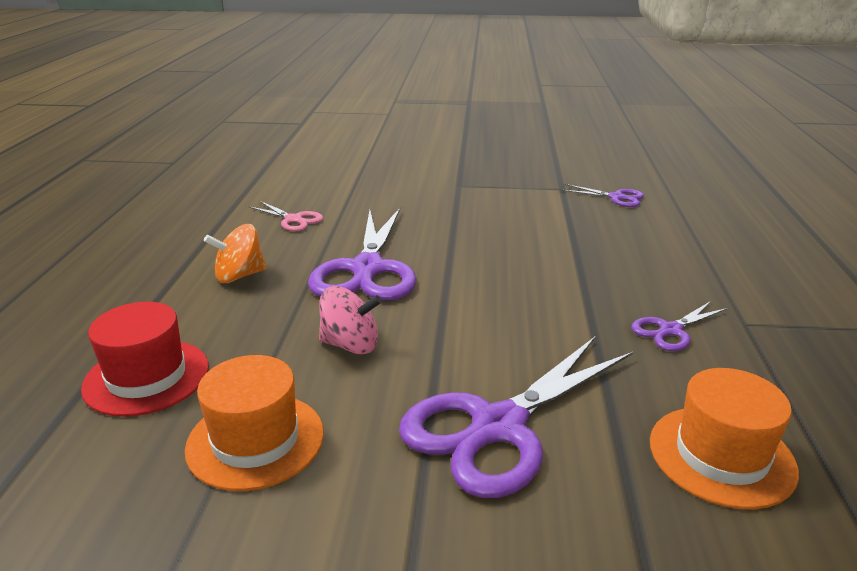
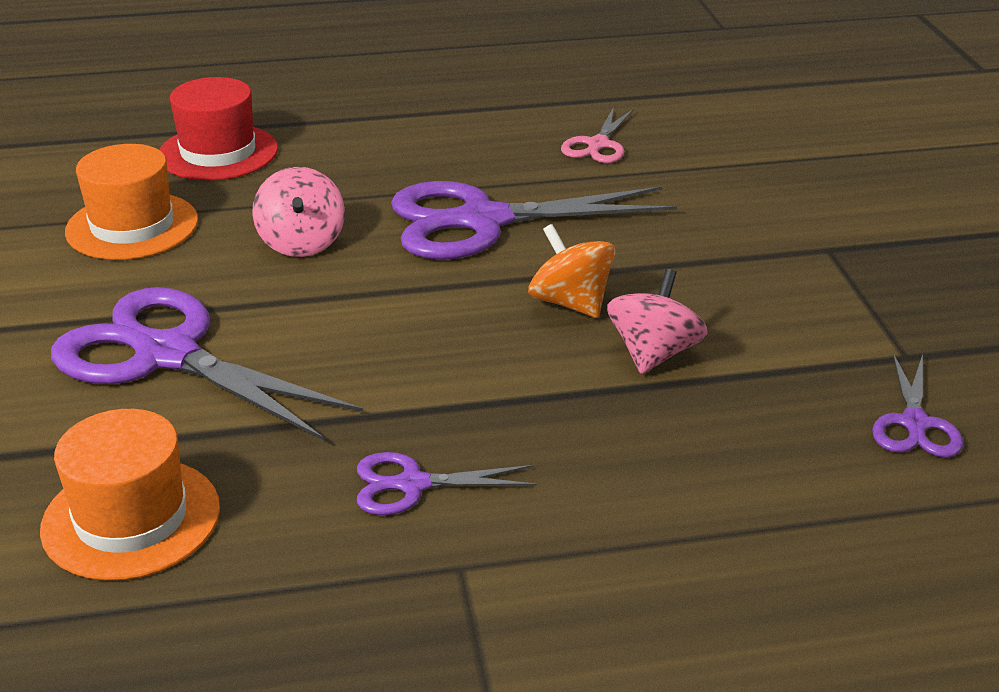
camera: 75 degrees right, 5 degrees up
(239, 276) = (427, 147): orange spinning top -> orange spinning top (570, 303)
(545, 242) = (654, 354): none -> pink spinning top
(670, 330) = (412, 485): purple scissors -> purple scissors turned 45 degrees counterclockwise

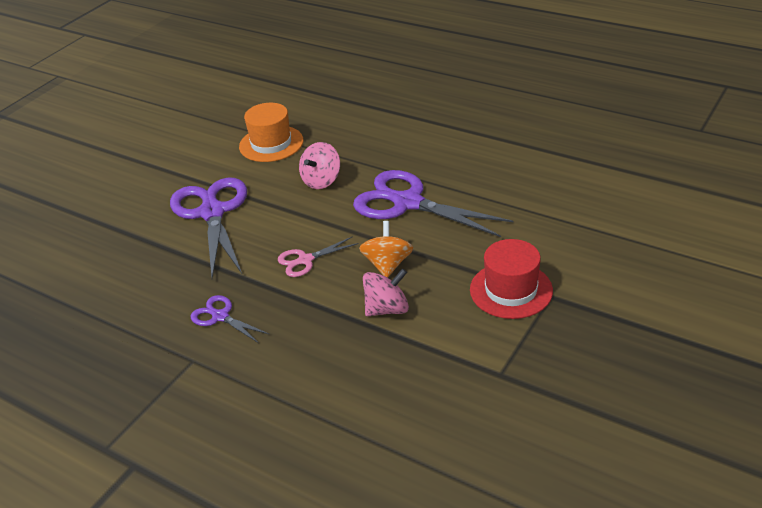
camera: 45 degrees right, 5 degrees up
(131, 518) = (124, 277): orange hat -> none
(218, 152) = (347, 117): red hat -> red hat (511, 290)
(598, 145) = (520, 182): pink scissors -> pink scissors (305, 260)
(914, 424) = (450, 409): purple scissors -> none

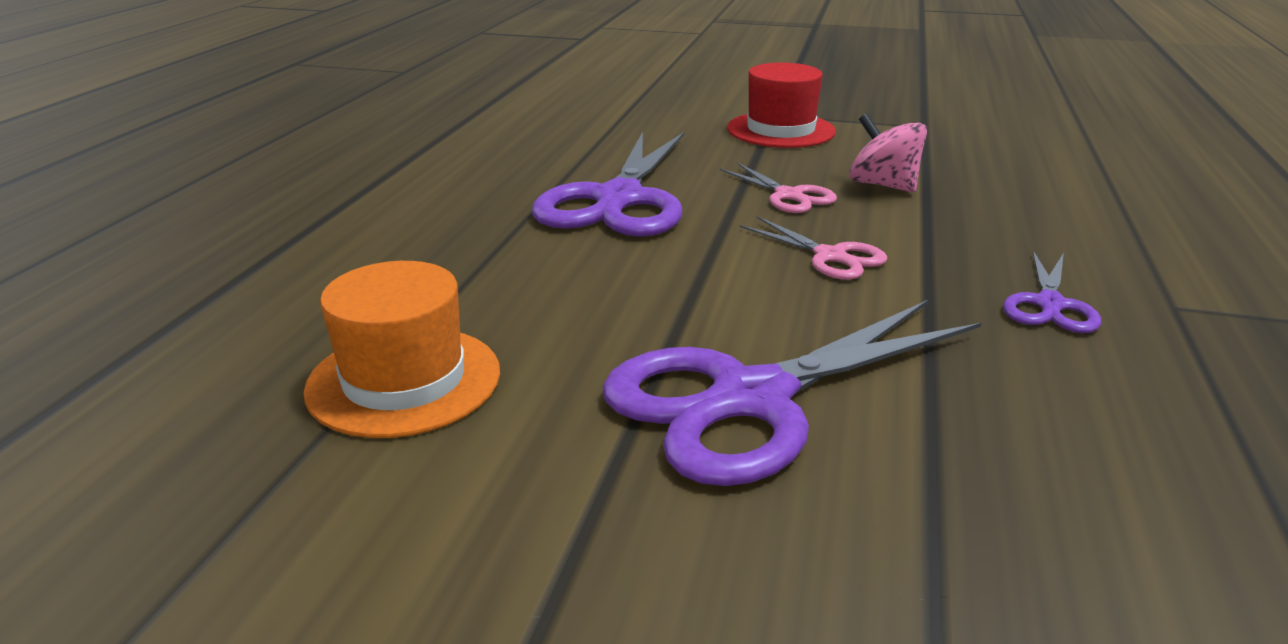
camera: 110 degrees left, 10 degrees down
(321, 180) = (569, 283): pink spinning top -> none
(387, 265) = (788, 195): orange spinning top -> pink scissors

